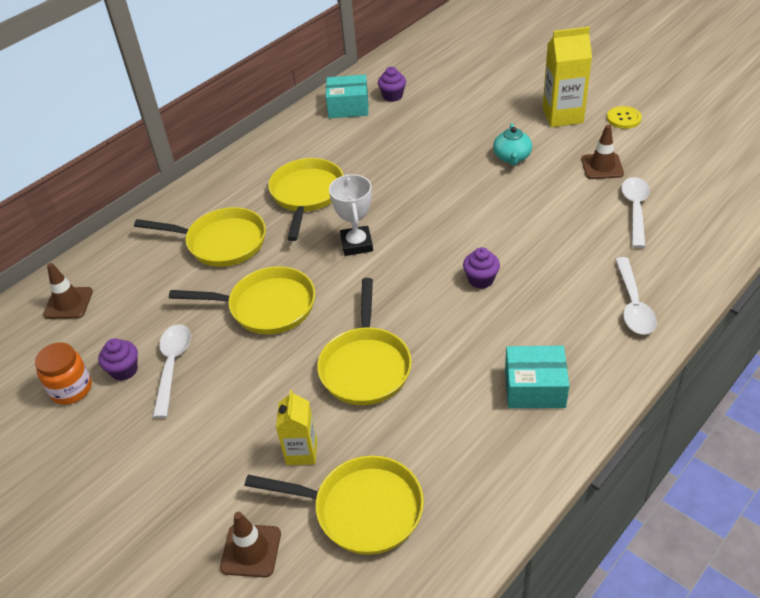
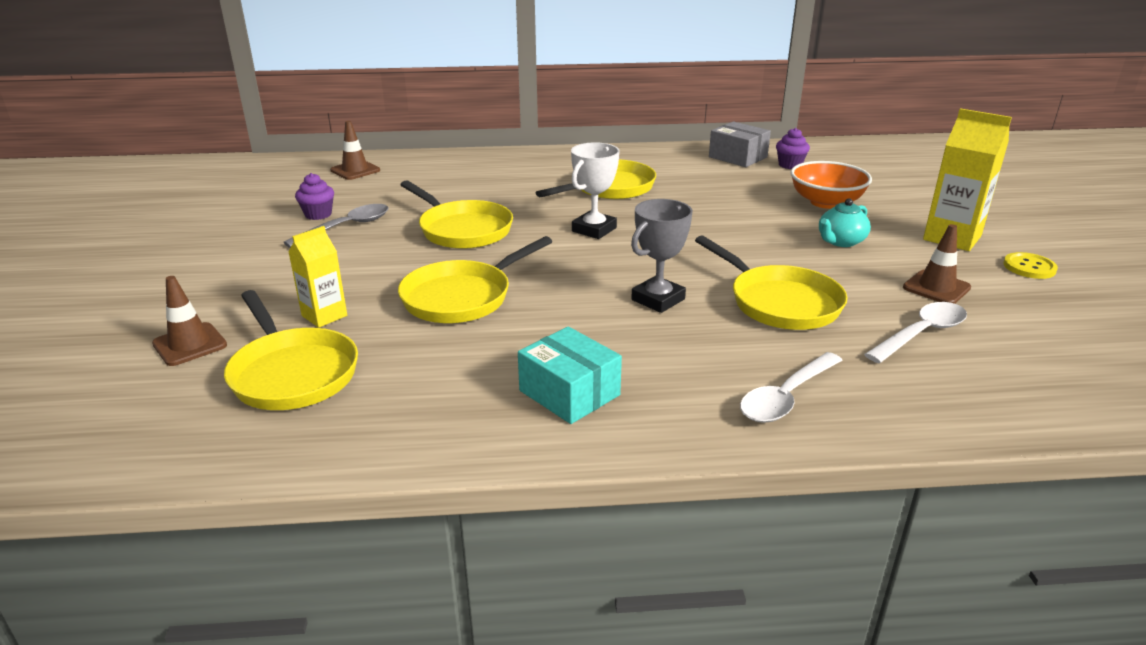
camera: 40 degrees right, 15 degrees down
(71, 389) = (275, 207): orange jar -> none
(172, 366) = (346, 227): white spoon -> grey spoon
(221, 242) = (500, 185): yellow pan -> yellow pan (779, 302)
(348, 107) = (737, 157): turquoise box -> grey box
(460, 123) = (826, 202): none -> orange bowl
(481, 280) = (658, 299): purple cupcake -> grey trophy

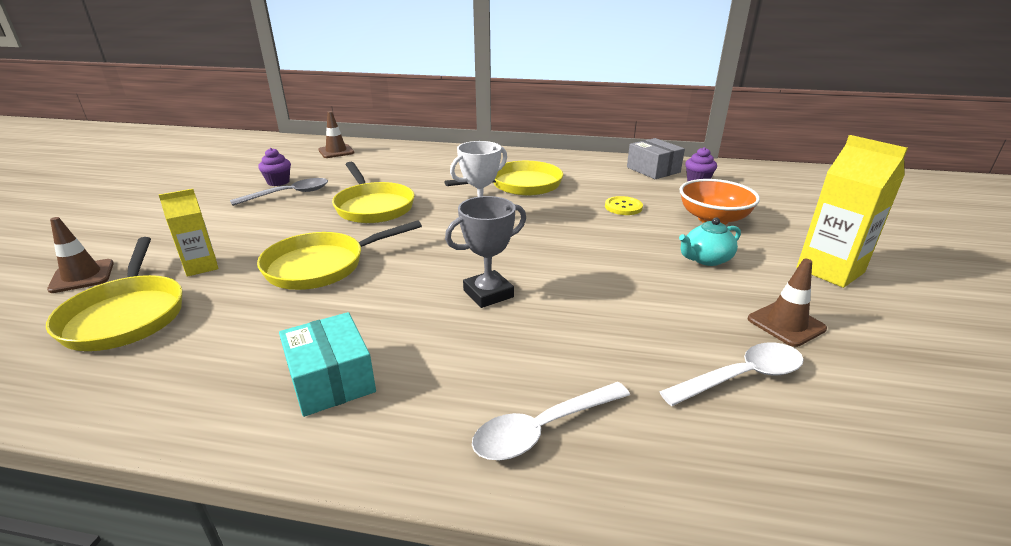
camera: 15 degrees right, 0 degrees up
(779, 302) = (605, 315): yellow pan -> none
(1029, 267) = (908, 316): yellow button -> yellow button (623, 207)

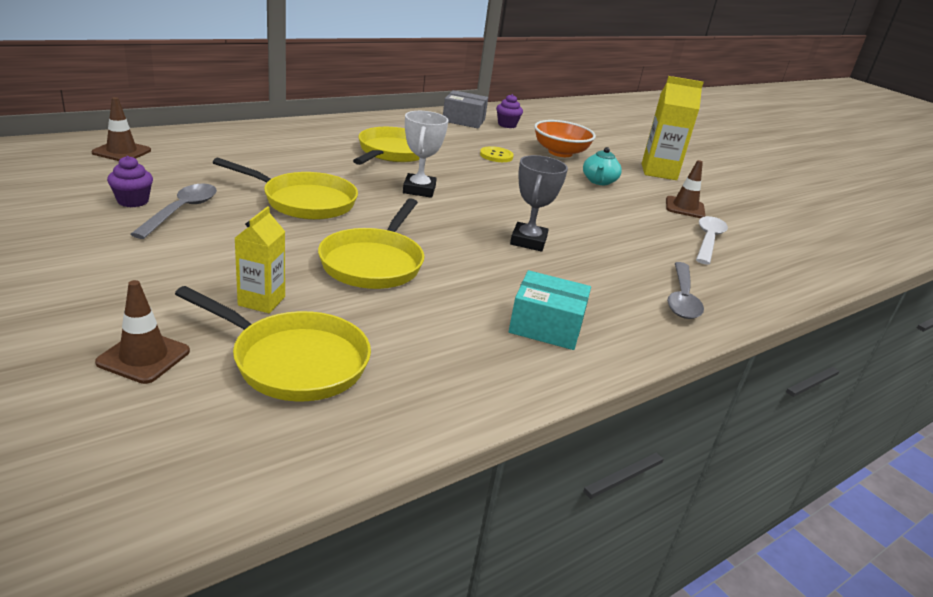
camera: 50 degrees left, 0 degrees up
(543, 429) = (682, 298): white spoon -> grey spoon

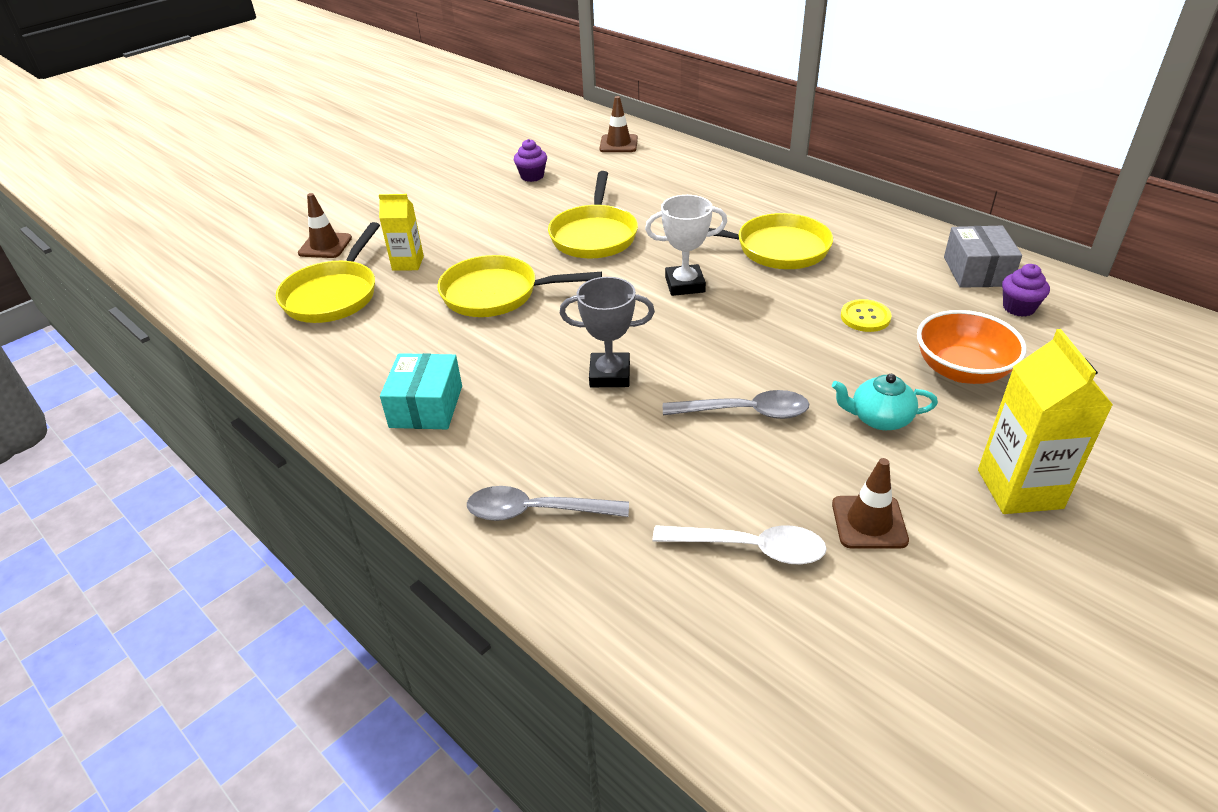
camera: 85 degrees right, 10 degrees up
(181, 211) = (530, 196): grey spoon -> grey spoon (745, 412)

